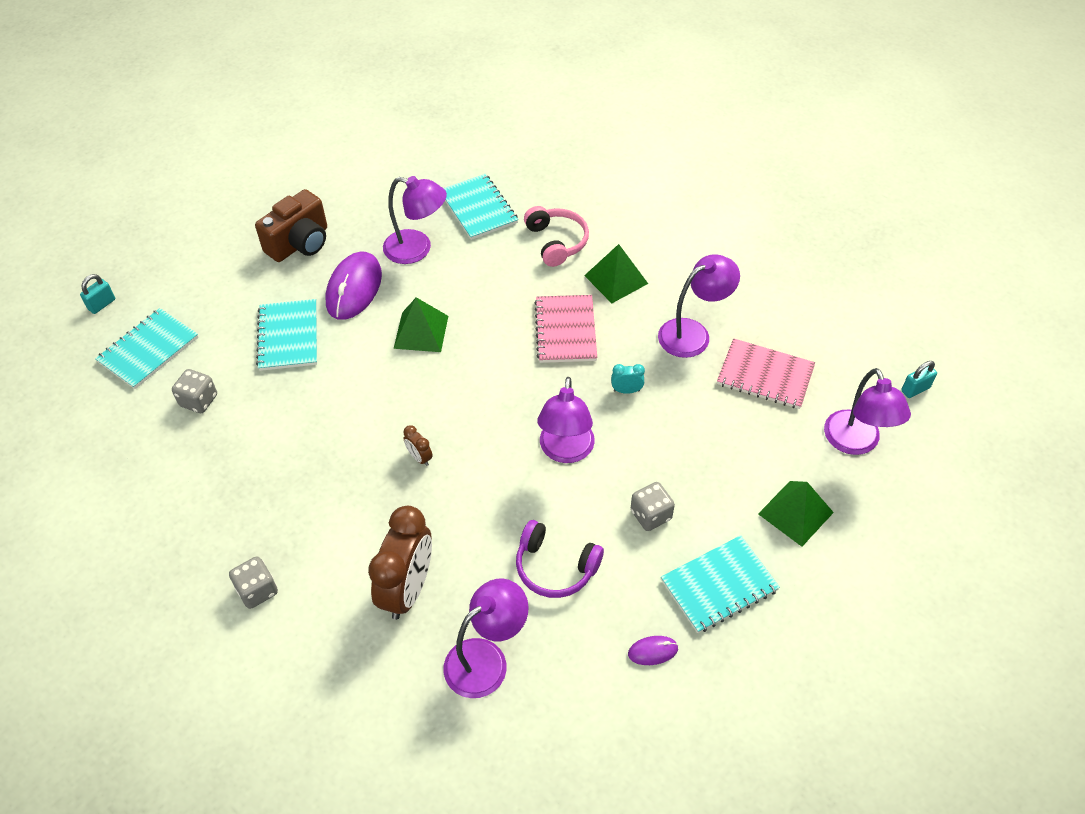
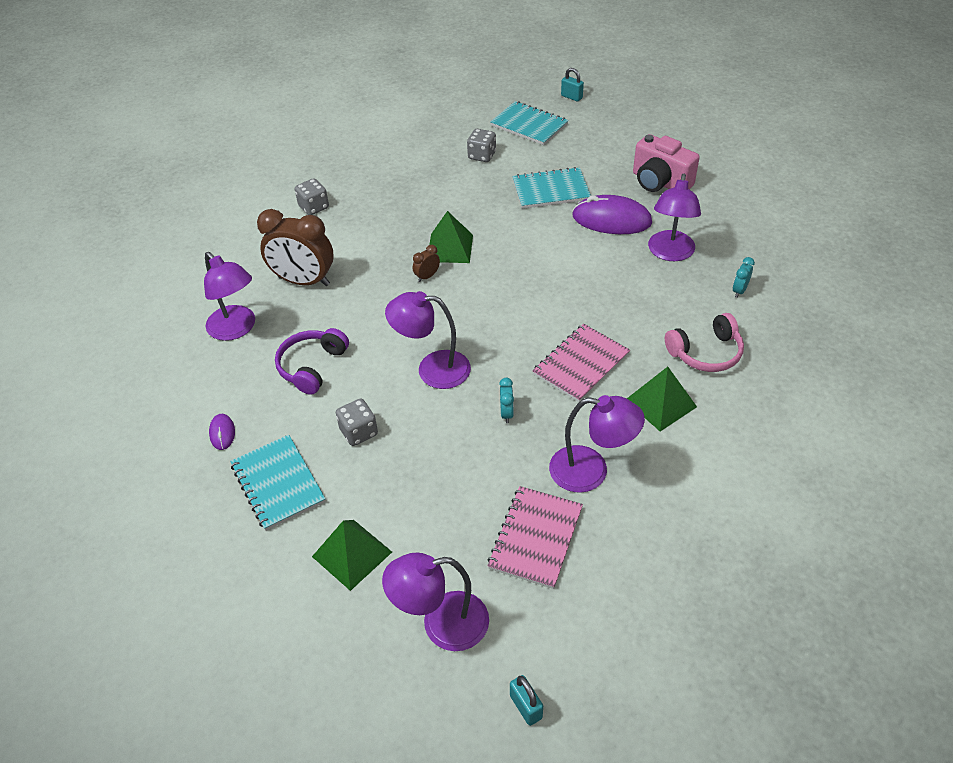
camera: 90 degrees right, 5 degrees down
(300, 243) = (660, 182): brown camera -> pink camera
(421, 332) = (566, 265): green pyramid -> green pyramid (450, 248)
(478, 208) = (739, 291): turquoise notebook -> turquoise clock
(565, 330) = (581, 364): pink notebook -> pink notebook turned 45 degrees counterclockwise
(693, 333) = (591, 471): purple lamp -> purple lamp turned 45 degrees counterclockwise

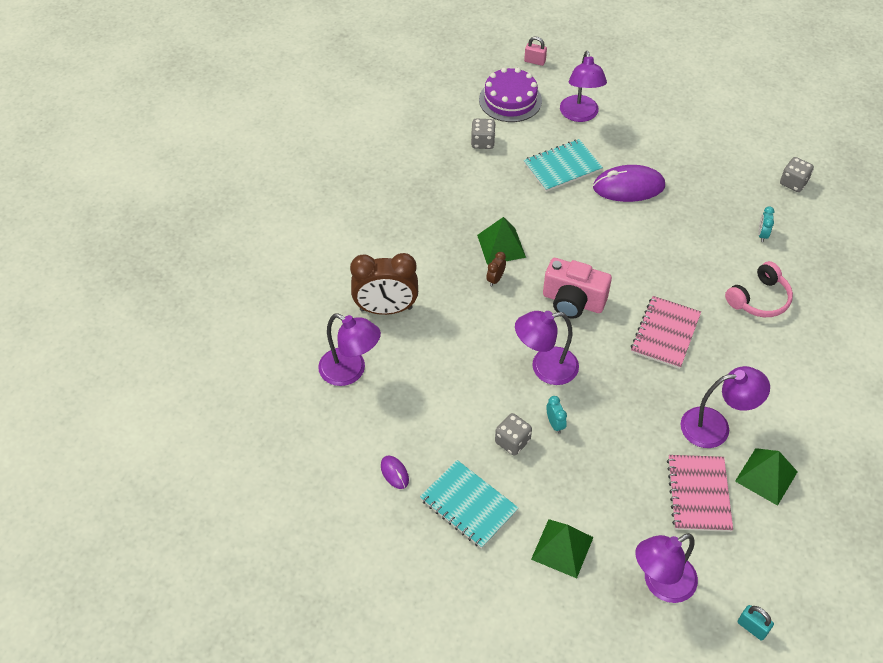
camera: 20 degrees left, 5 degrees up
(312, 366) = (439, 391): purple headphones -> none
(314, 207) = (353, 230): grey dice -> grey dice (793, 183)
(506, 413) = (626, 393): turquoise clock -> turquoise clock (555, 424)
(529, 125) = (510, 100): turquoise notebook -> purple cake
(571, 97) = (534, 61): turquoise padlock -> pink padlock
(660, 182) = (653, 140): pink camera -> pink camera (573, 301)
(660, 403) = (743, 353): green pyramid -> green pyramid (766, 476)
(670, 253) = (691, 210): purple lamp -> purple lamp (580, 115)

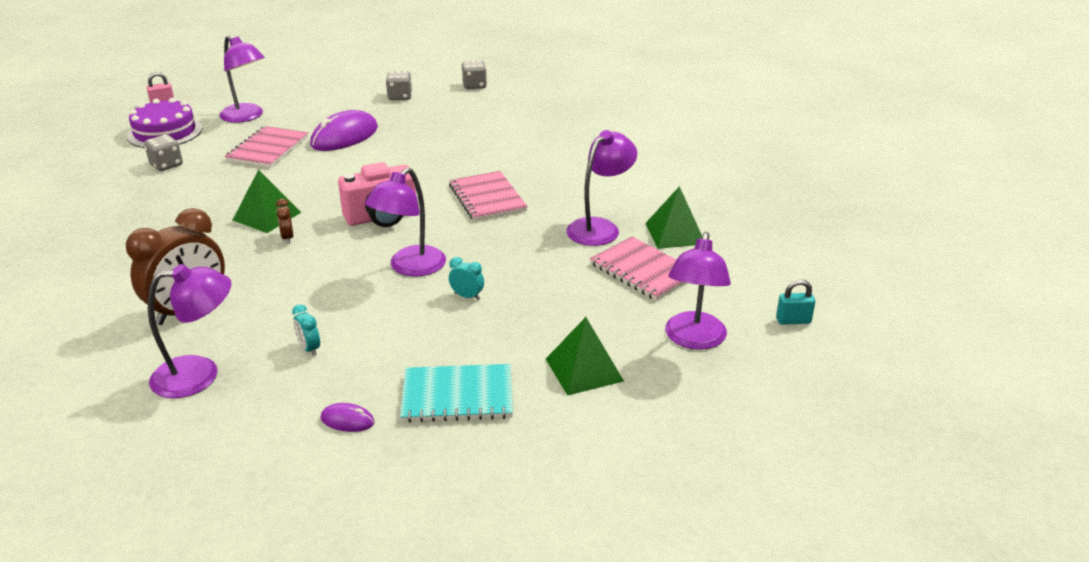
camera: 45 degrees left, 20 degrees down
(512, 441) = (442, 329): grey dice -> grey dice (400, 97)
(562, 167) = (268, 149): turquoise notebook -> pink notebook
(759, 299) = (533, 148): pink headphones -> none
(762, 234) = (488, 117): turquoise clock -> turquoise clock (309, 349)

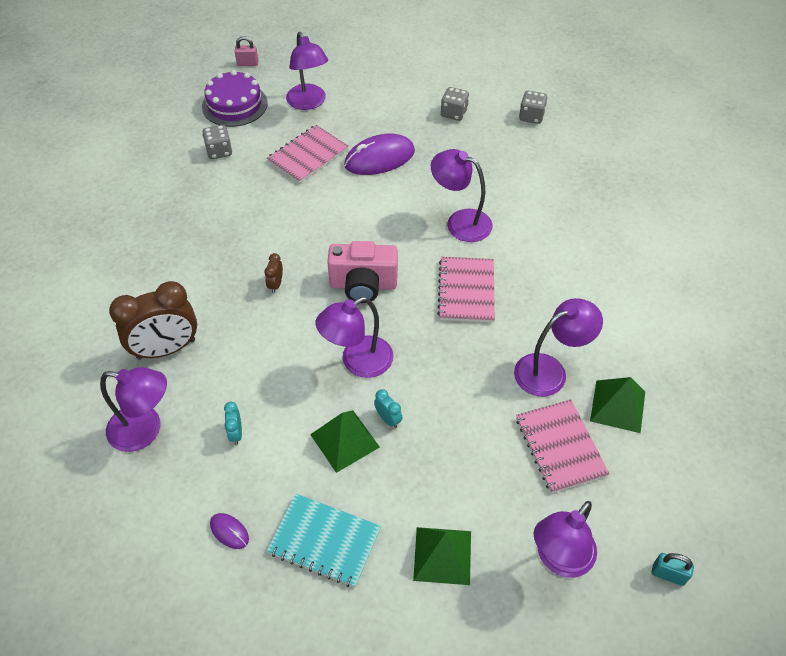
camera: 25 degrees right, 20 degrees up
(267, 216) = (271, 249): green pyramid -> green pyramid (344, 440)
(451, 158) = (460, 222): none -> purple lamp

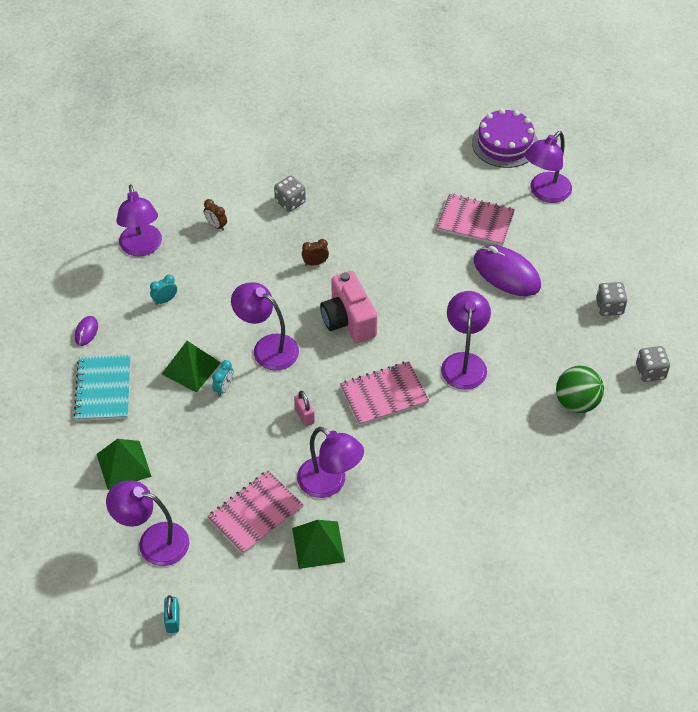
camera: 65 degrees right, 0 degrees up
(166, 349) = (216, 225): brown clock -> brown clock, size x0.42
(219, 151) = (439, 160): grey dice -> grey dice (290, 202)
(247, 63) = (566, 127): pink padlock -> pink padlock (304, 416)
(540, 169) = (576, 402): none -> green ball

